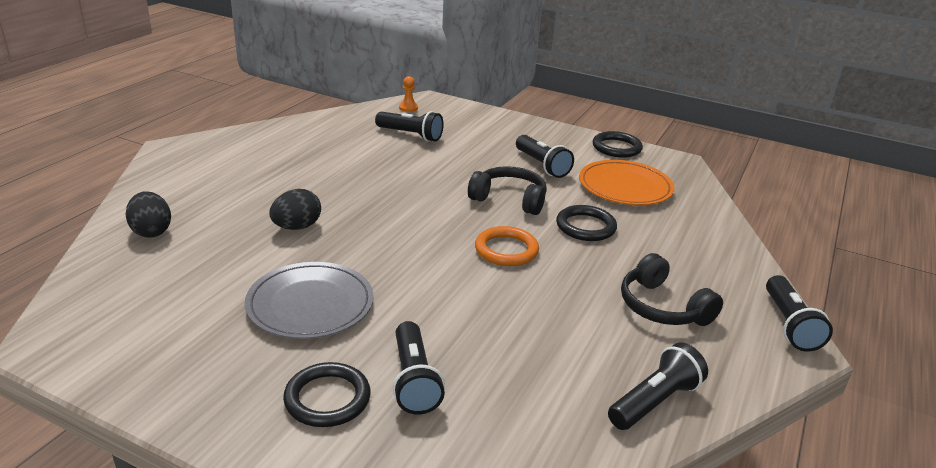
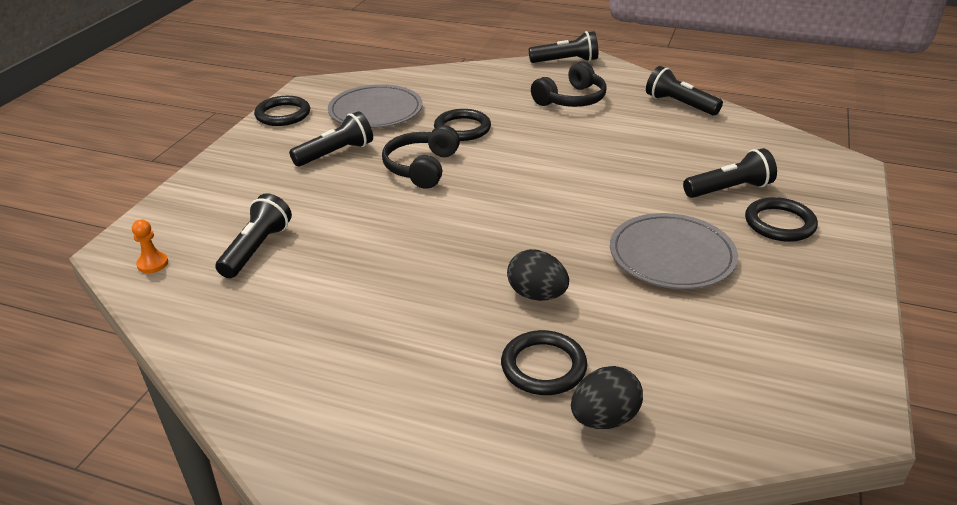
camera: 95 degrees left, 5 degrees up
(217, 218) = (543, 366): none -> black ring
(506, 250) = (522, 164): orange ring -> none
(625, 187) = (375, 111): orange plate -> grey plate

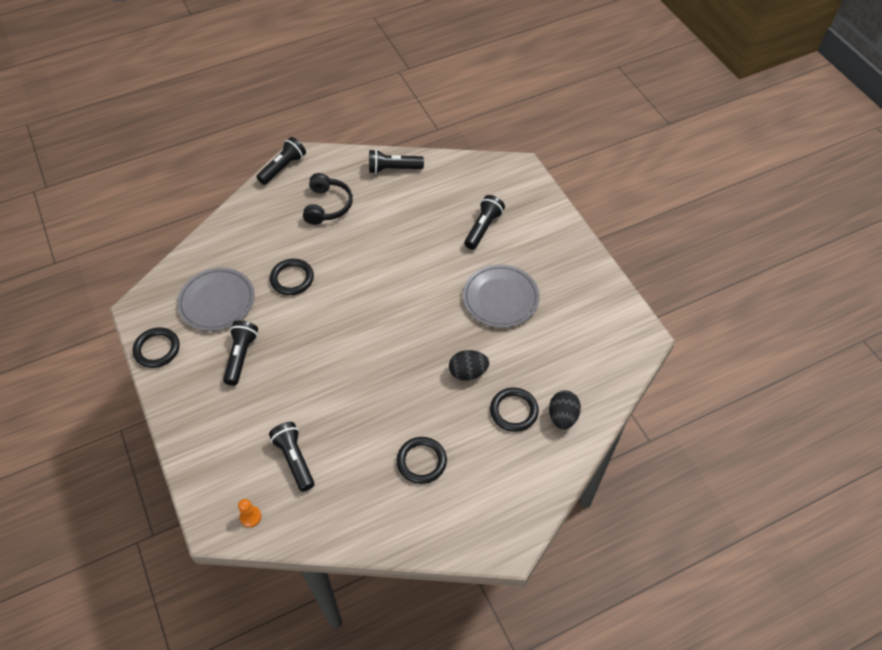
camera: 45 degrees left, 20 degrees up
(422, 168) = (308, 329): black headphones -> none
(779, 223) = (526, 238): black ring -> black ring (421, 461)

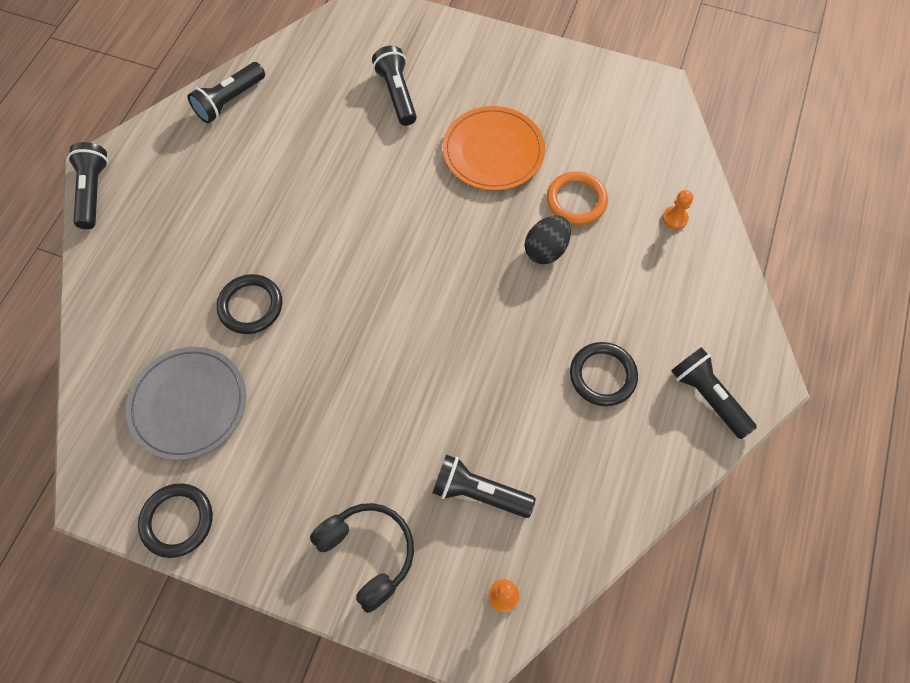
camera: 45 degrees left, 10 degrees up
(241, 356) = (291, 439): black flashlight -> black flashlight (707, 396)
(327, 206) = (199, 195): black headphones -> black headphones (368, 553)
(500, 298) = (493, 151): grey plate -> orange plate
(514, 411) = (628, 250): black ring -> none
(516, 361) = (576, 200): none -> orange ring
(562, 417) = (675, 218): black egg -> orange pawn

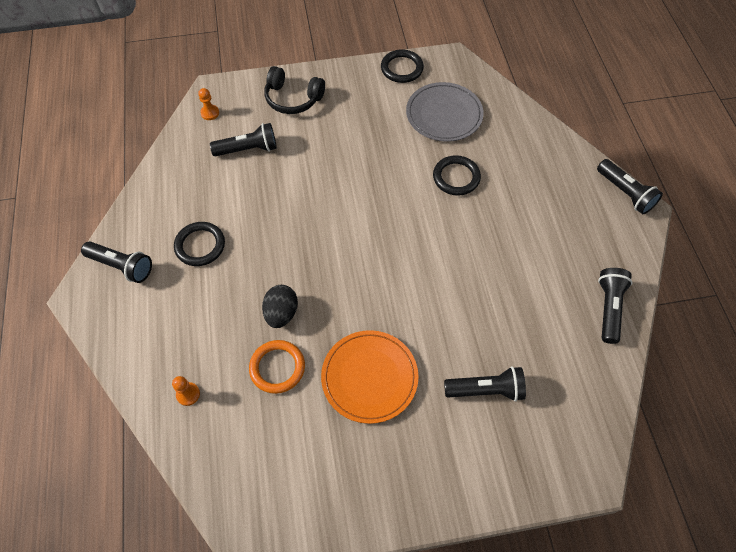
camera: 150 degrees right, 5 degrees down
(397, 94) = (486, 390): black flashlight -> black flashlight turned 45 degrees counterclockwise

